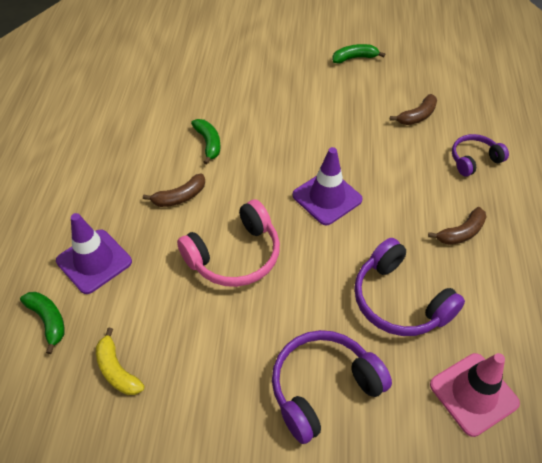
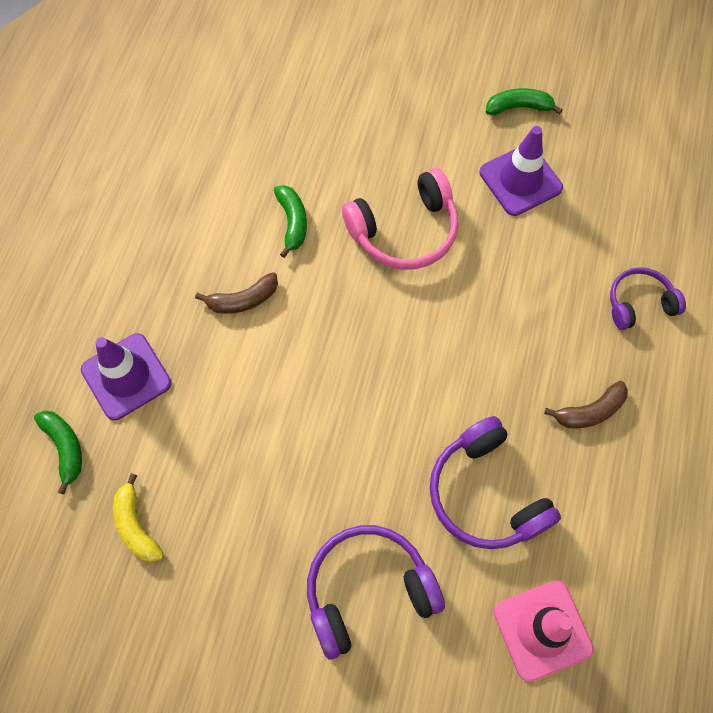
camera: 10 degrees right, 15 degrees up
(234, 255) = (297, 397): pink headphones -> pink headphones (404, 231)
(327, 197) = (430, 331): purple traffic cone -> purple traffic cone (520, 180)
(417, 116) = (581, 220): brown banana -> none

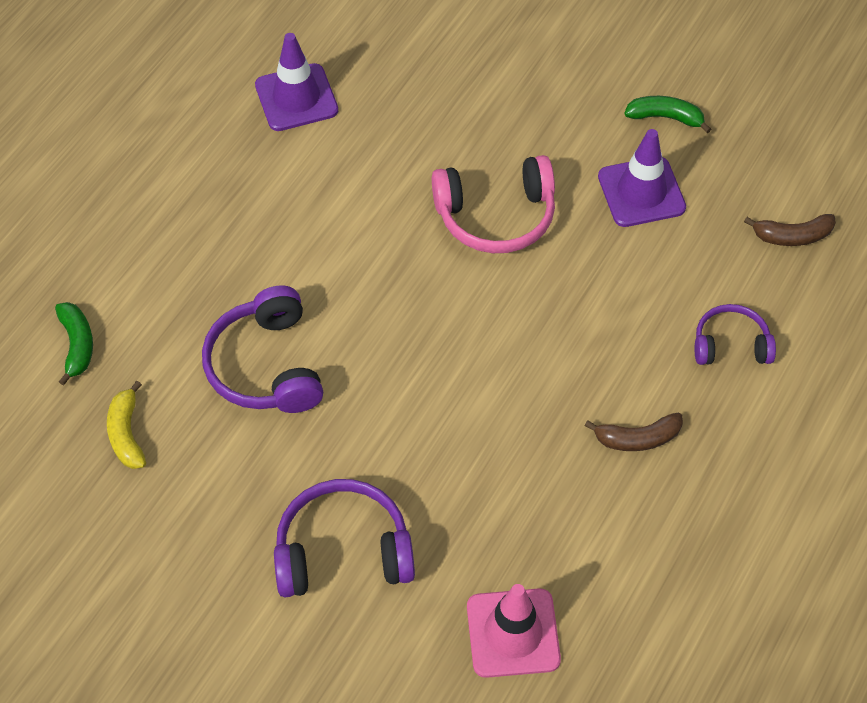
camera: 15 degrees right, 10 degrees down
(126, 376) = (159, 292): purple traffic cone -> purple traffic cone (296, 98)
(243, 300) = (302, 246): brown banana -> brown banana (792, 236)
(292, 222) = (378, 181): green banana -> none
(486, 493) = (497, 490): purple headphones -> purple headphones (266, 366)

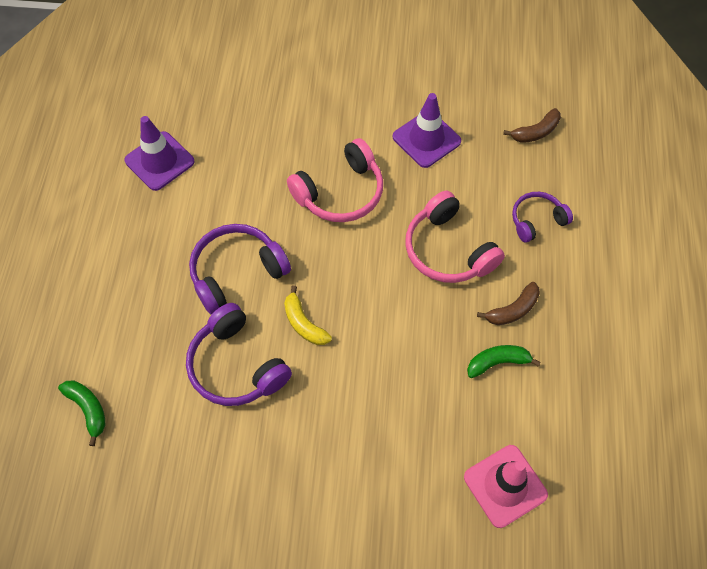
camera: 25 degrees left, 5 degrees up
(127, 434) = (159, 461): yellow banana -> yellow banana (304, 323)
(343, 551) = (360, 480): purple headphones -> purple headphones (237, 273)
(595, 335) = (448, 250): none -> pink headphones
(665, 117) = (415, 83): green banana -> green banana (497, 362)

